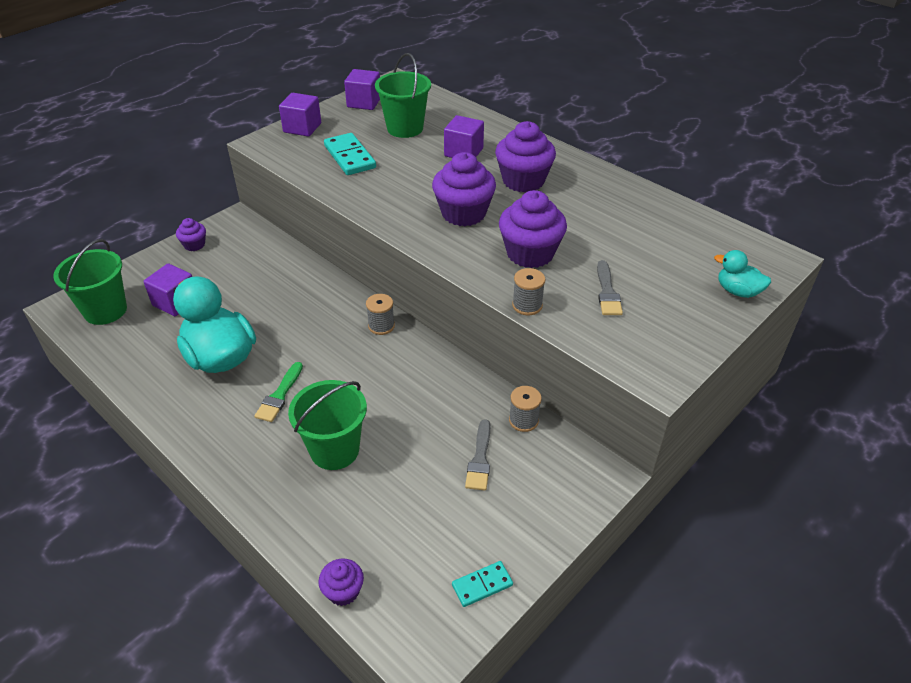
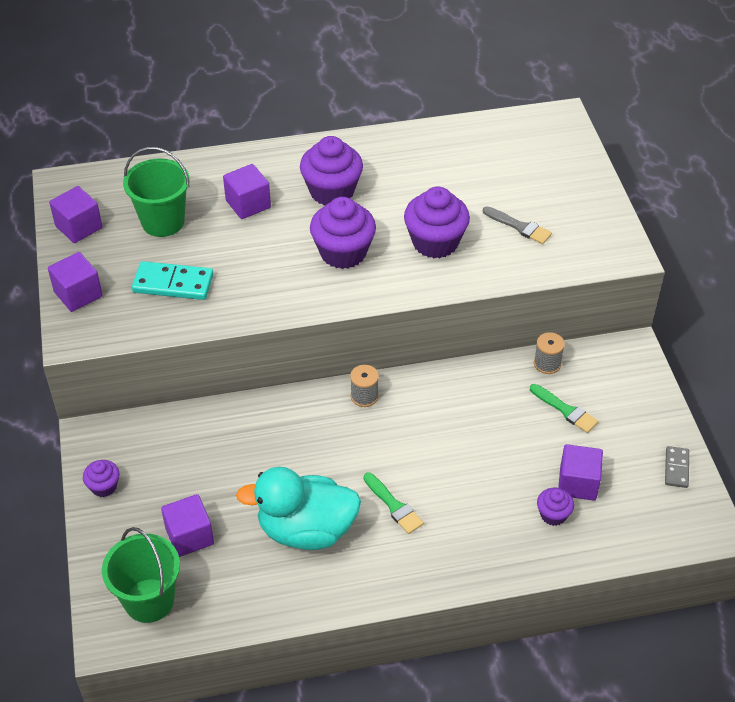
camera: 55 degrees left, 5 degrees up
(334, 450) = (487, 495): green bucket -> none
(343, 591) = (628, 550): purple cupcake -> purple cupcake (553, 515)
(398, 509) = (577, 483): none -> purple cube
(480, 459) = (565, 410): grey brush -> green brush
(482, 585) = (676, 468): turquoise domino -> grey domino
(527, 305) = (496, 278): grey spool -> none
(737, 291) = (576, 161): turquoise duck -> none

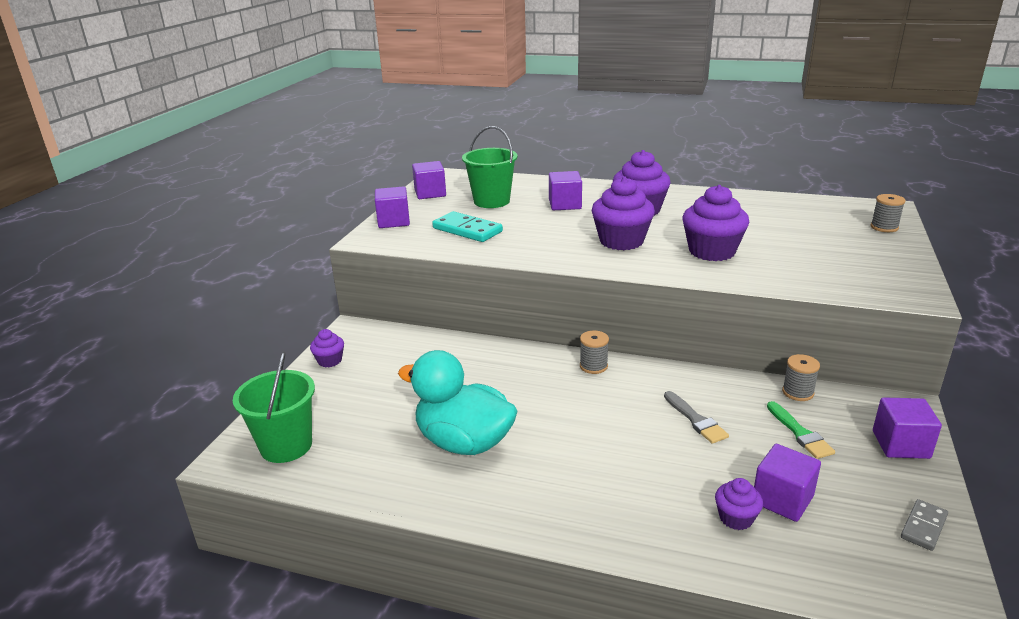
camera: 30 degrees right, 20 degrees down
(189, 536) = (362, 413): purple cube -> purple cube (900, 444)
(394, 506) = (562, 452): green brush -> none
(519, 227) = (804, 258): grey brush -> grey brush (696, 420)
(569, 153) = (884, 227): none -> grey spool

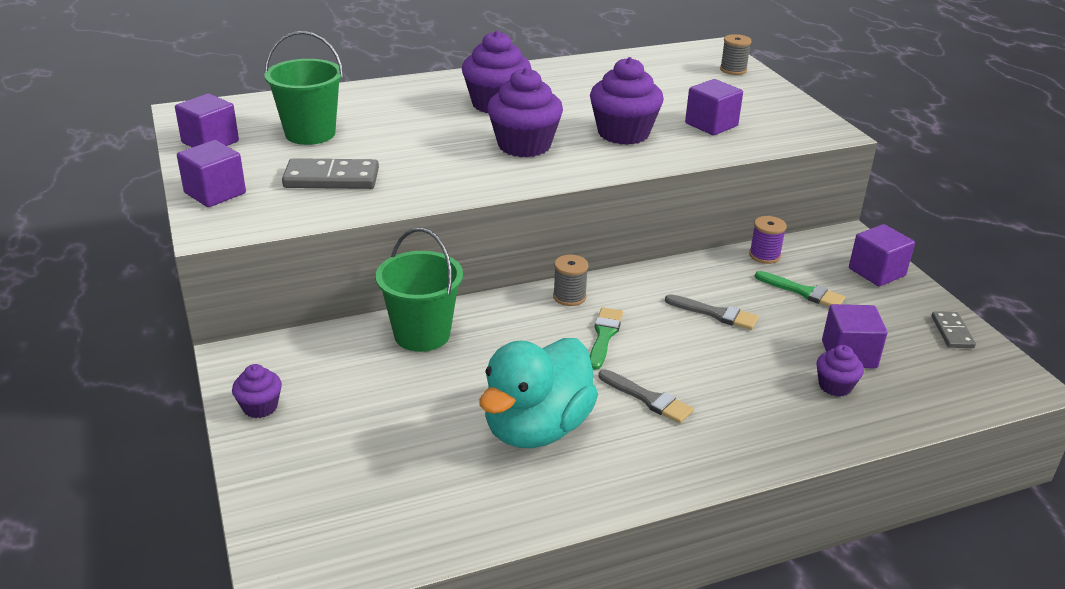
camera: 40 degrees left, 5 degrees up
(286, 446) = (340, 526): green bucket -> green bucket (422, 334)
(464, 442) = (537, 428): turquoise duck -> turquoise duck turned 45 degrees counterclockwise
(467, 230) = (331, 178): turquoise domino -> grey domino
(564, 458) = (648, 399): none -> grey brush
(565, 204) = (405, 117): purple cube -> purple cube (711, 125)
(586, 402) = (604, 336): none -> green brush
(797, 392) = (764, 255): grey spool -> purple spool

